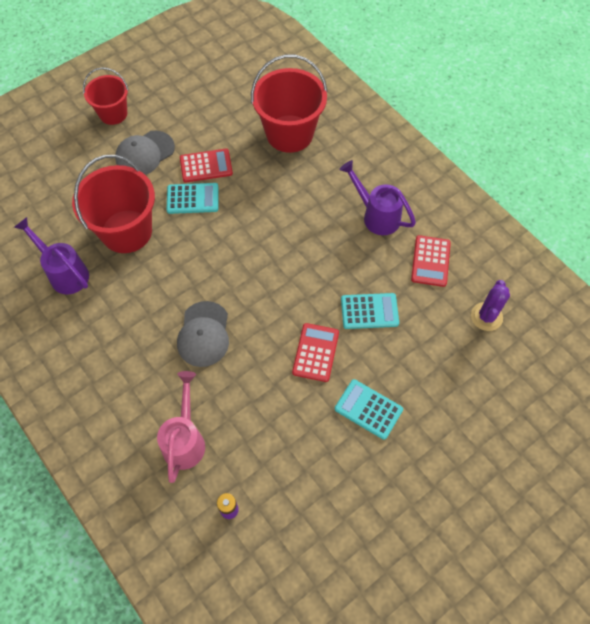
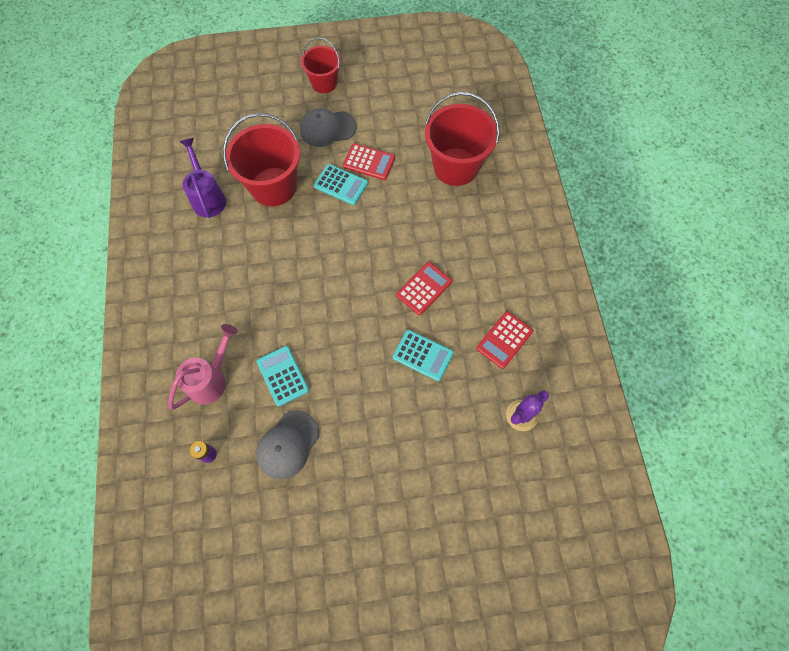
camera: 30 degrees right, 5 degrees up
(203, 334) = (278, 302): grey cap -> grey cap (288, 444)
(315, 352) = (356, 366): red calculator -> red calculator (424, 288)
(368, 409) = (367, 437): turquoise calculator -> turquoise calculator (282, 376)
(376, 215) = (483, 275): purple watering can -> none

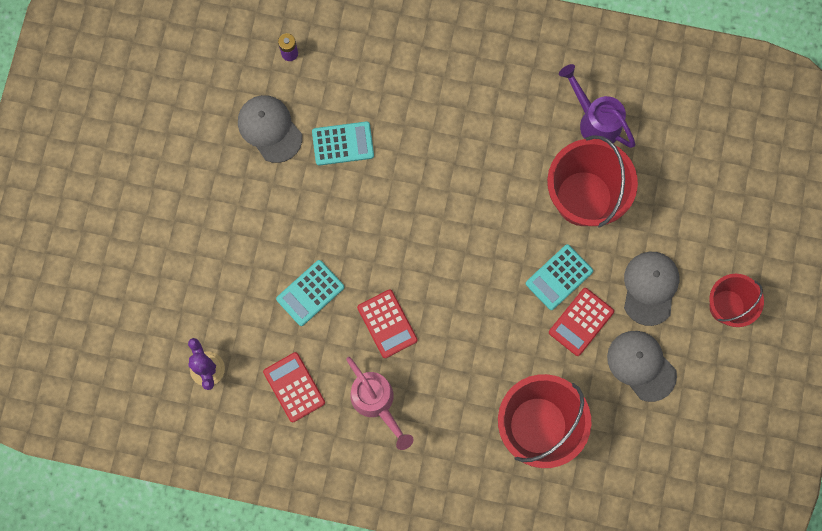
camera: 110 degrees right, 10 degrees up
(208, 197) = (594, 120): purple watering can -> purple watering can turned 135 degrees counterclockwise
(212, 379) = (366, 74): pink watering can -> pink watering can (376, 403)
(385, 119) = (641, 365): none -> grey cap

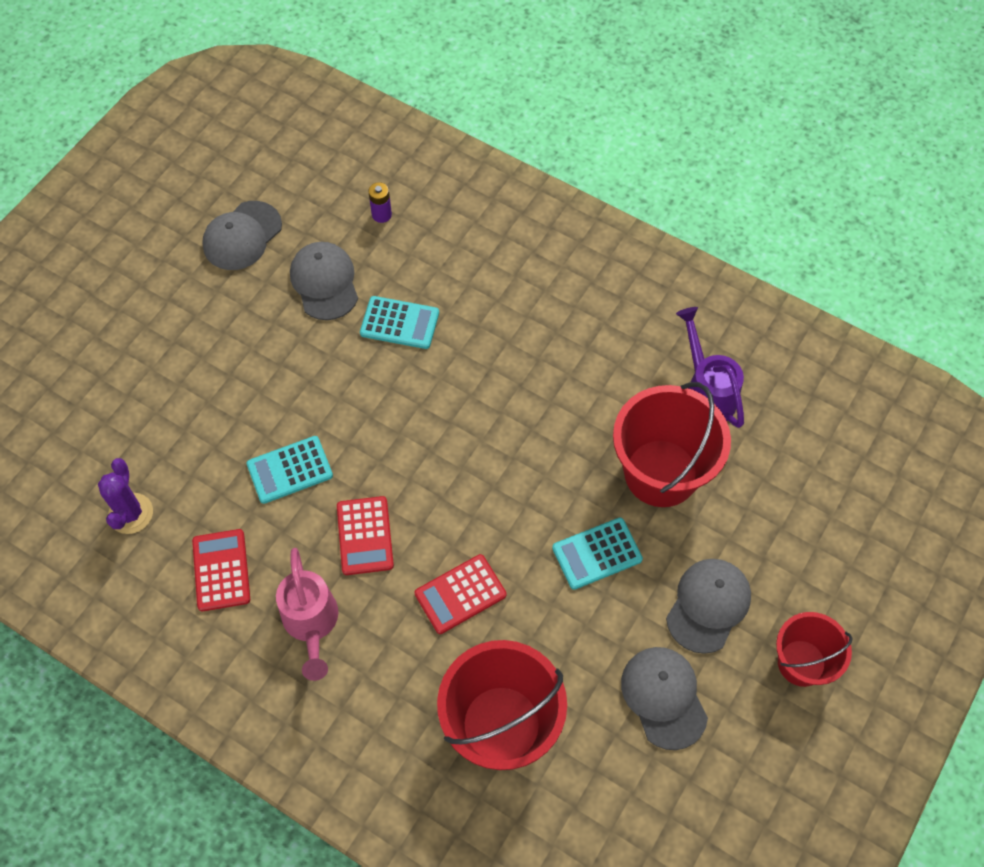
camera: 20 degrees right, 15 degrees down
(186, 111) = (242, 236): none -> grey cap
(581, 322) = (605, 616): red calculator -> red calculator (460, 594)

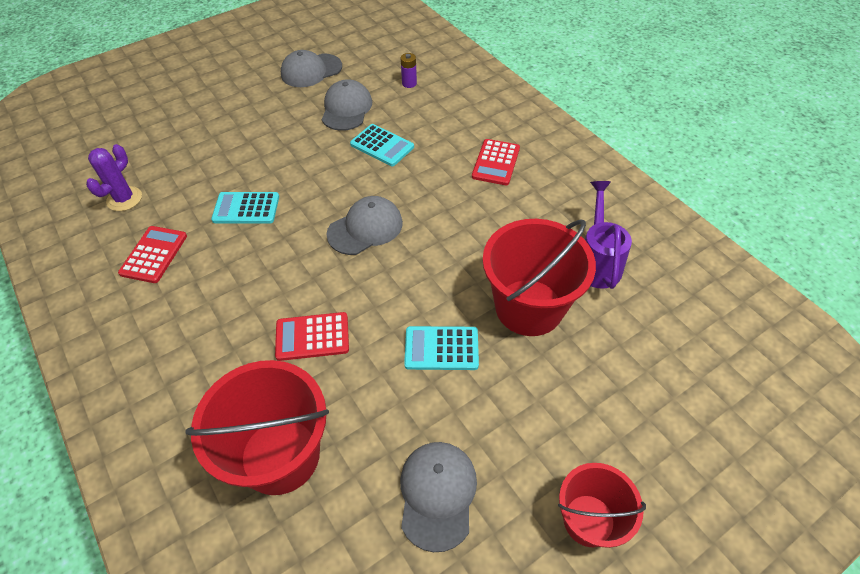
camera: 25 degrees right, 10 degrees down
(311, 624) = (188, 315): pink watering can -> none
(365, 536) = (268, 269): red calculator -> red calculator (496, 162)
(708, 605) = (519, 429): grey cap -> grey cap (365, 228)

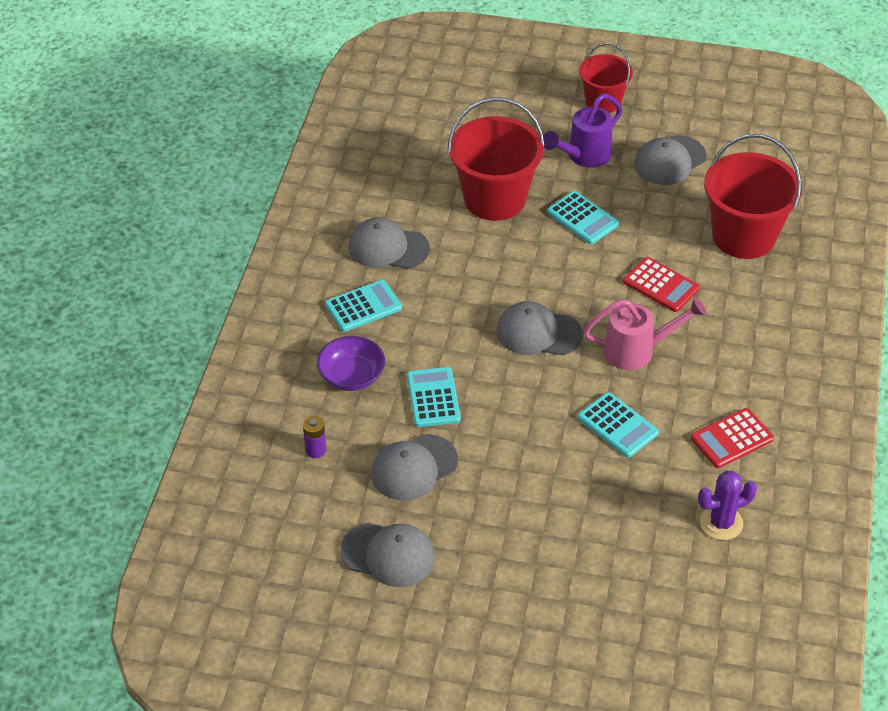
camera: 135 degrees left, 5 degrees down
(279, 267) = (638, 351): none -> pink watering can
(443, 124) = (352, 376): none -> purple bowl
(496, 162) = (363, 306): red calculator -> turquoise calculator
(540, 208) = (388, 248): none -> grey cap
(597, 261) = (408, 189): purple watering can -> purple watering can (583, 156)

